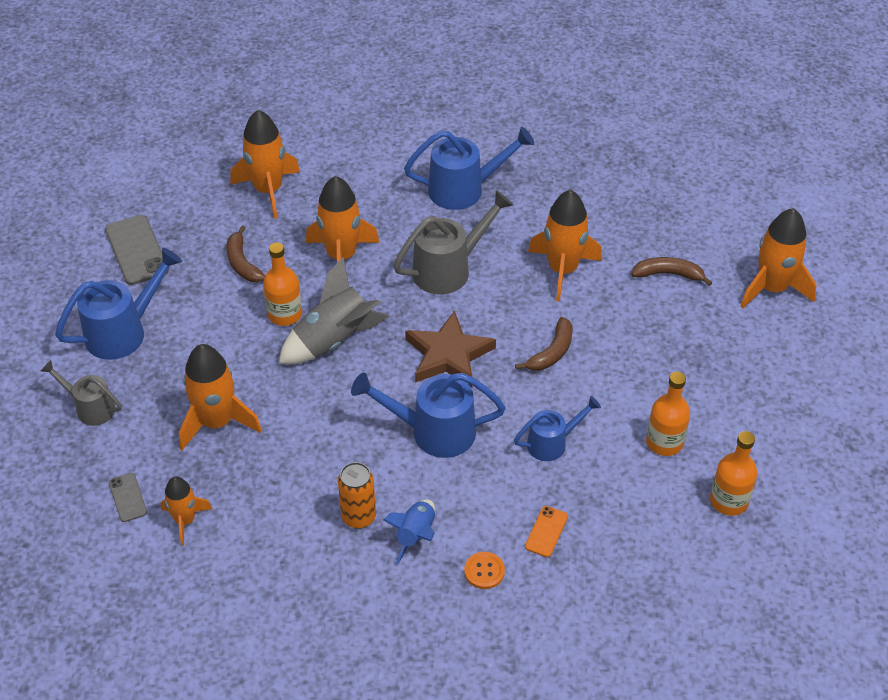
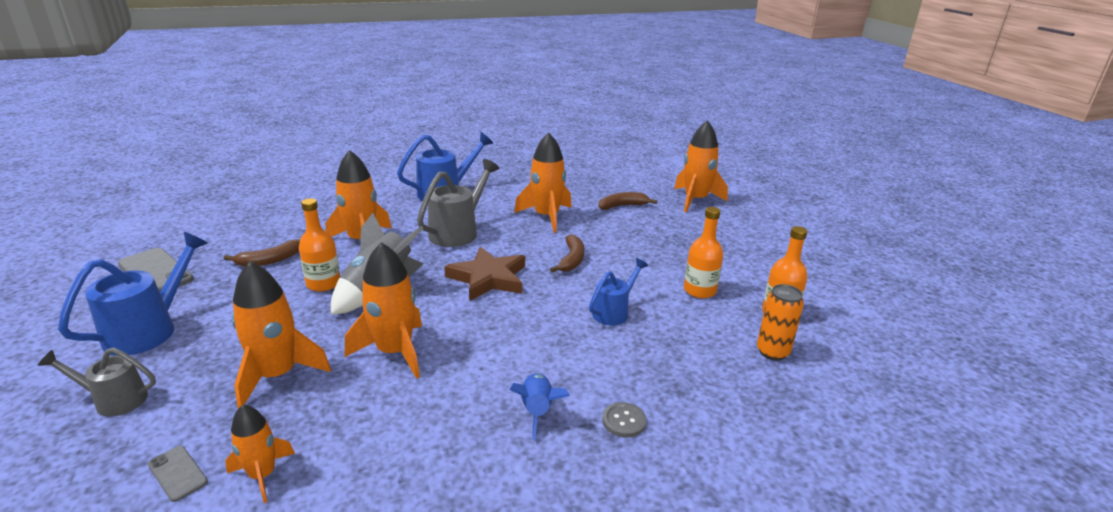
camera: 25 degrees left, 20 degrees down
(242, 263) = (269, 260): brown banana -> brown banana turned 75 degrees counterclockwise
(268, 190) = (280, 217): orange rocket -> orange rocket (395, 352)
(358, 517) = (469, 413): orange can -> orange can (772, 352)
(433, 431) = (505, 329): blue watering can -> none
(484, 571) = (624, 421): orange button -> grey button
(546, 531) = (656, 373): orange phone -> none

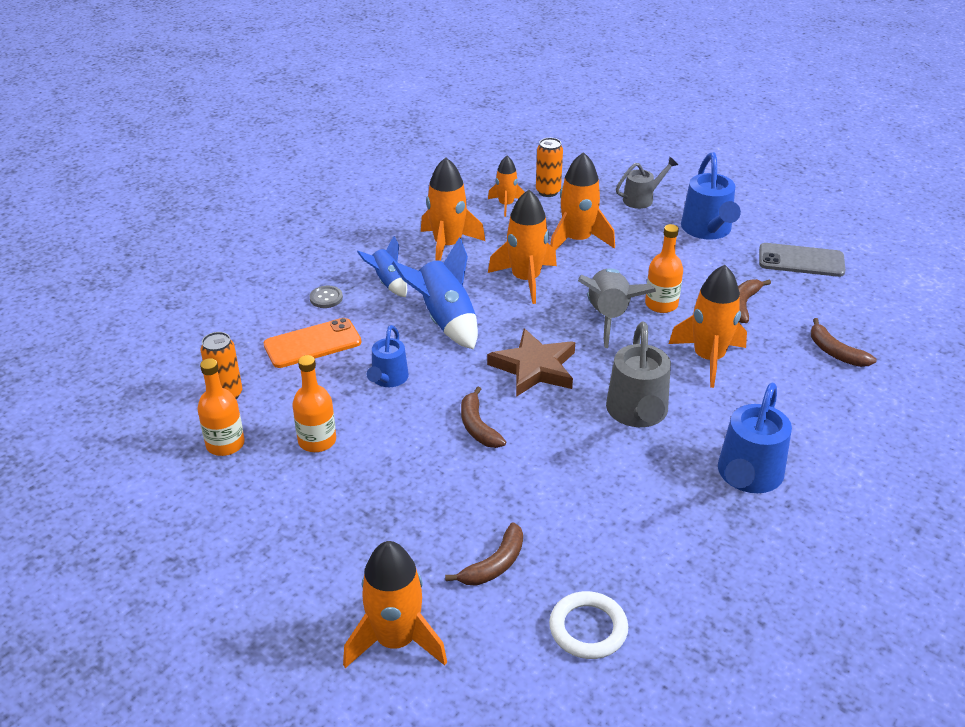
camera: 150 degrees right, 10 degrees up
(177, 473) = (548, 191): grey phone -> orange can
(282, 217) = (835, 352): none -> brown banana
(518, 342) = (445, 320): none -> blue rocket
(546, 217) = (571, 487): orange rocket -> orange rocket (448, 245)
(597, 179) = (588, 629): none -> white ring
(667, 370) = (312, 344): none -> orange phone

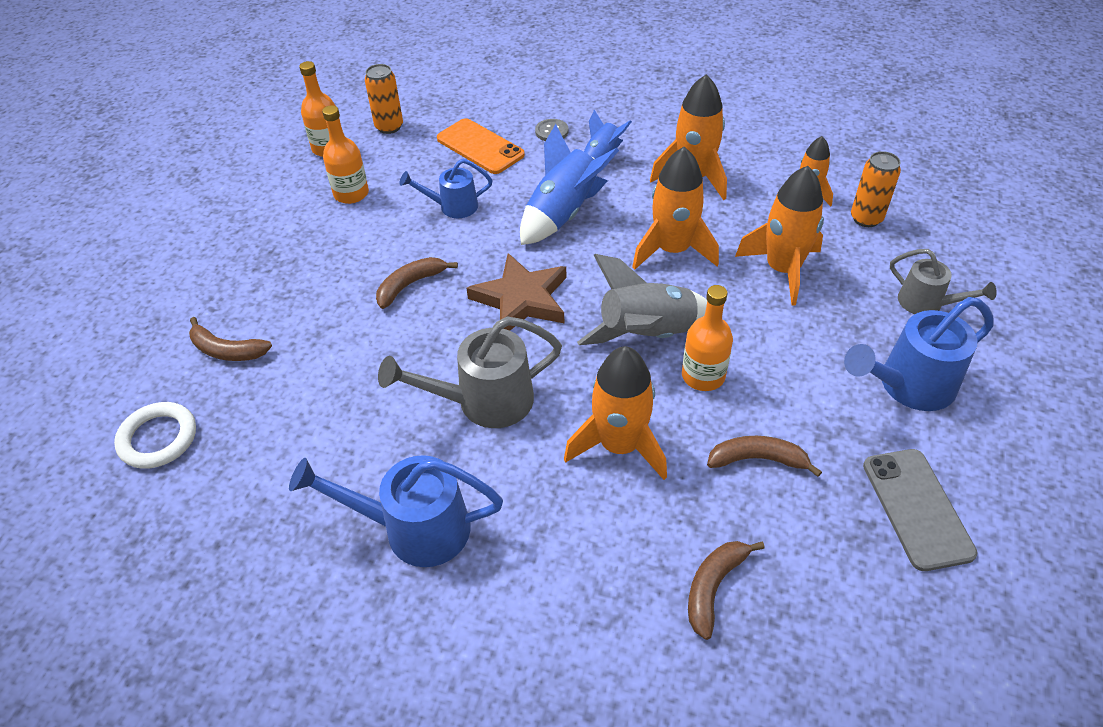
camera: 70 degrees right, 10 degrees up
(395, 640) = (128, 315): orange rocket -> none

